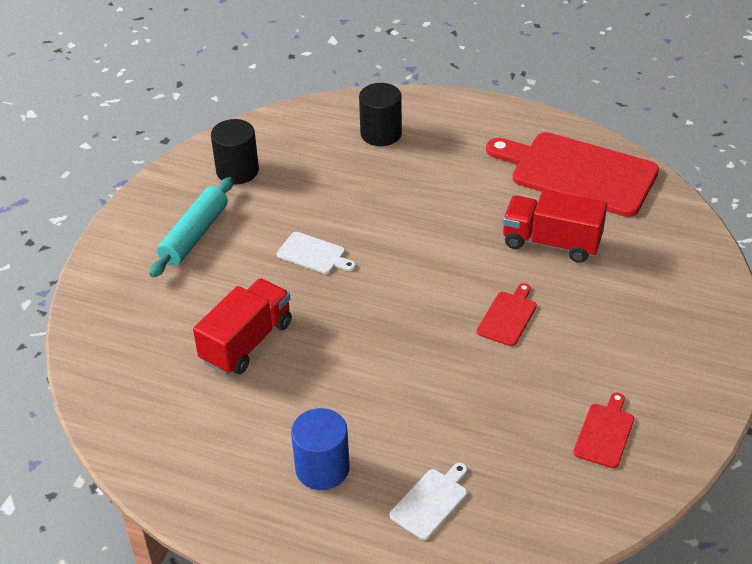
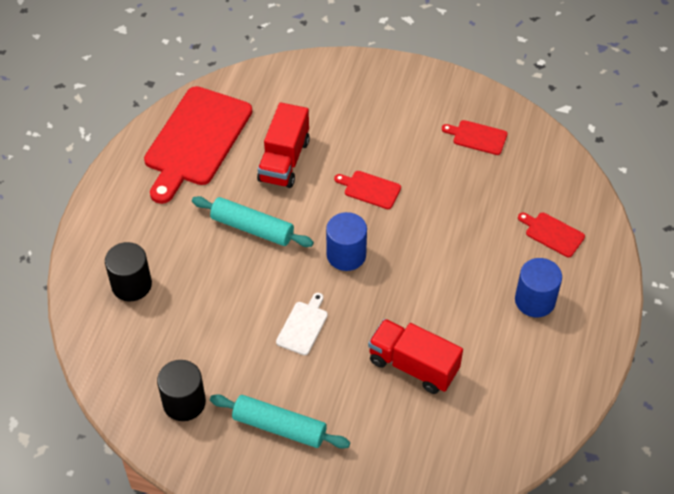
camera: 95 degrees left, 10 degrees up
(408, 291) = (346, 255): none -> blue cylinder
(431, 501) = (552, 234): white cutting board -> red cutting board
(450, 216) = (252, 228): none -> turquoise rolling pin

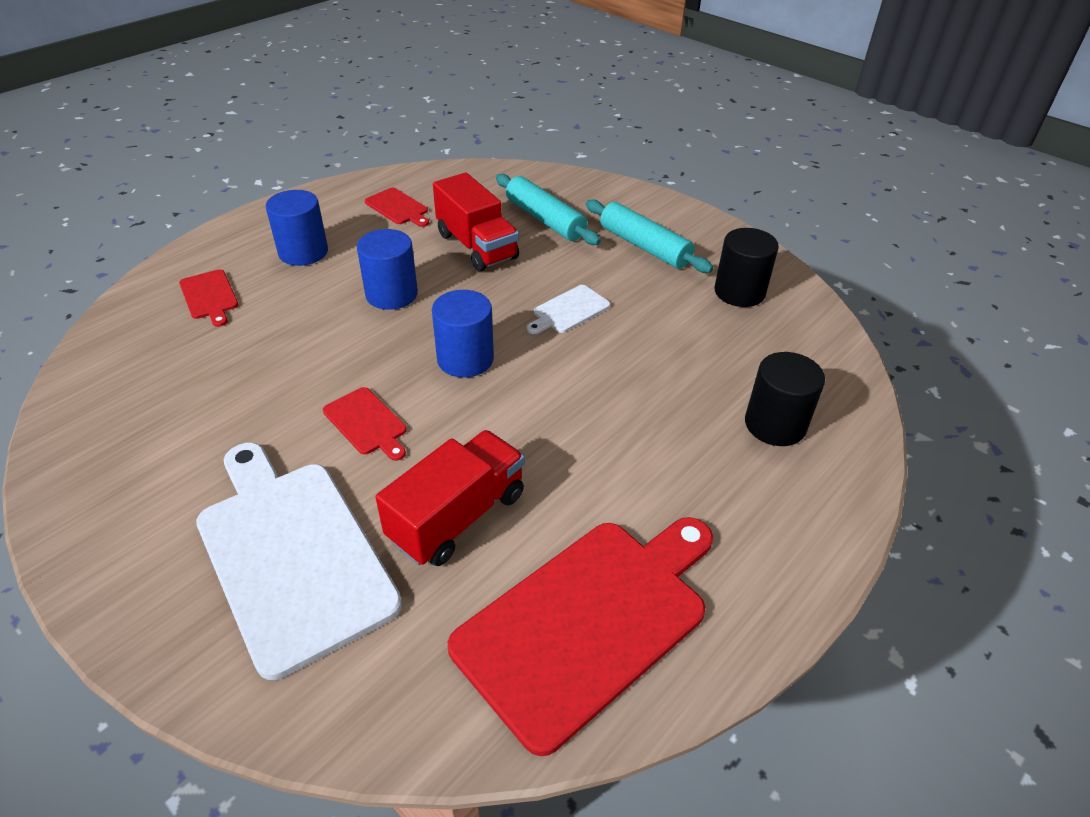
camera: 155 degrees left, 10 degrees down
(252, 228) = (568, 434): turquoise rolling pin -> turquoise rolling pin (545, 220)
(348, 115) = (291, 554): none -> white cutting board
(436, 288) = (391, 294): none -> blue cylinder
(477, 137) = (148, 435): red cutting board -> red cutting board (398, 208)

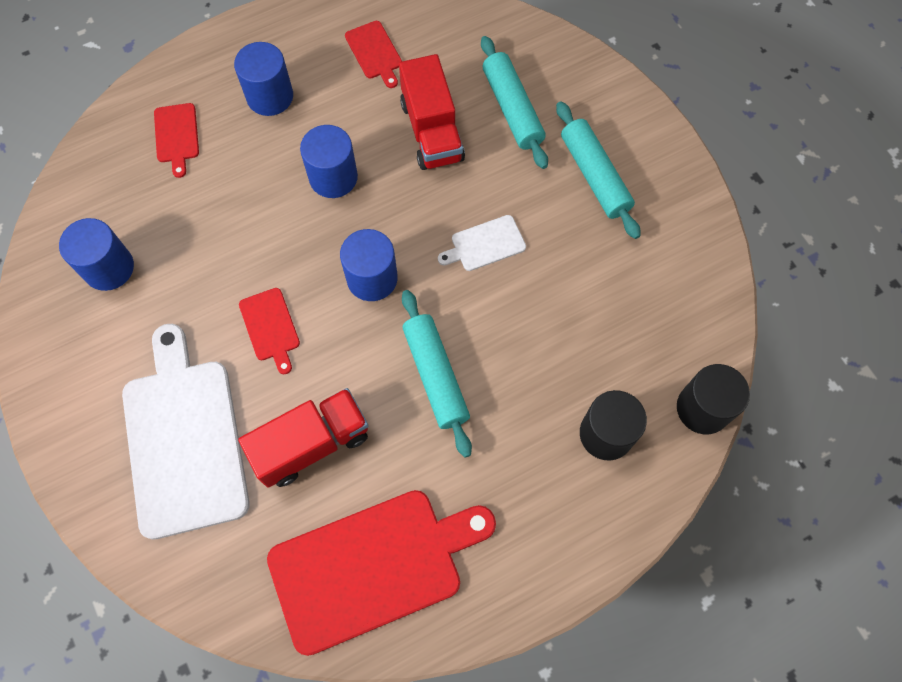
camera: 20 degrees right, 25 degrees up
(152, 415) = (108, 268): none -> blue cylinder
(571, 420) = (435, 375): none -> turquoise rolling pin
(739, 292) = (658, 265): black cylinder -> black cylinder (703, 408)

